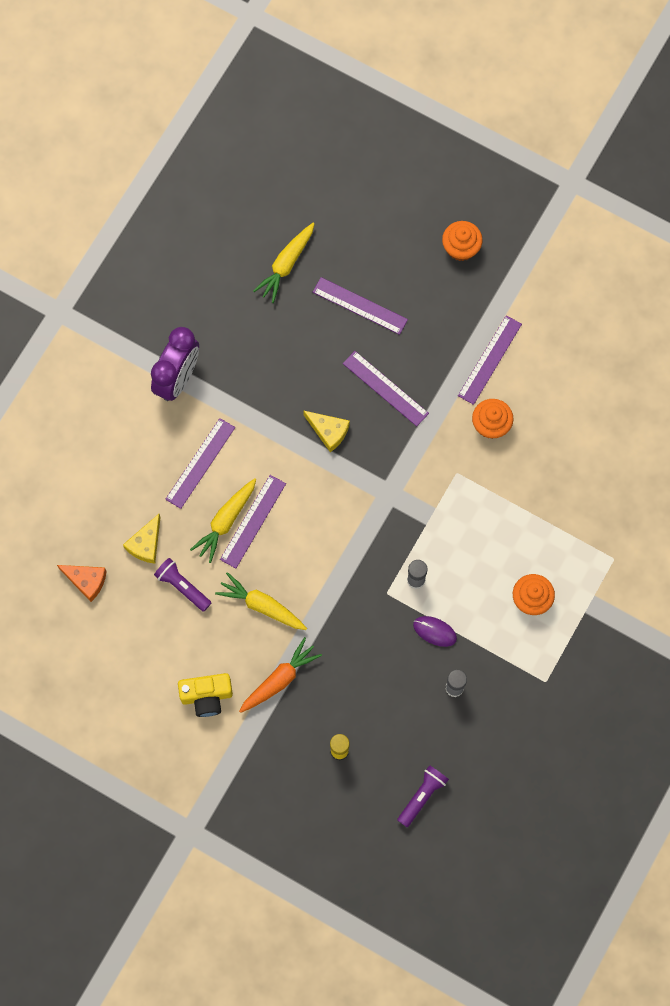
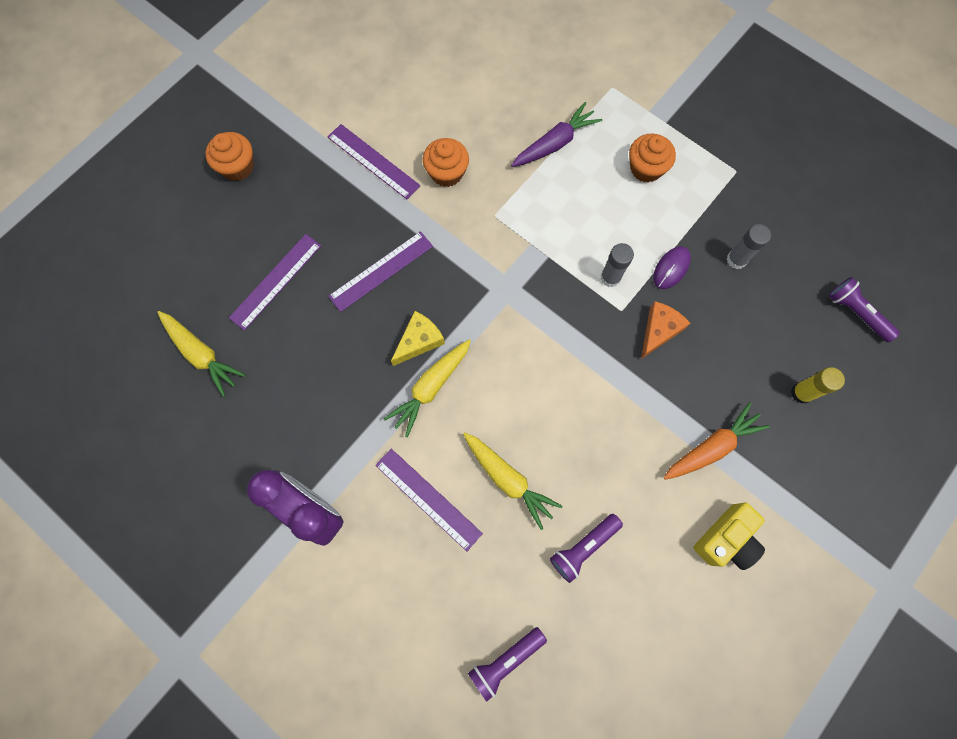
camera: 80 degrees left, 0 degrees up
(86, 581) = (559, 676): orange cheese -> orange cheese (659, 330)
(91, 540) = (505, 660): none -> purple flashlight
(146, 544) = (521, 586): yellow cheese -> none
(206, 696) = (726, 539): yellow camera -> yellow camera turned 45 degrees clockwise
(253, 521) = (513, 446): purple ruler -> none
(262, 606) = (619, 453): yellow carrot -> yellow carrot (431, 387)
(279, 679) = (712, 447): orange carrot -> orange carrot turned 90 degrees clockwise
(541, 514) = (555, 143): none -> purple carrot

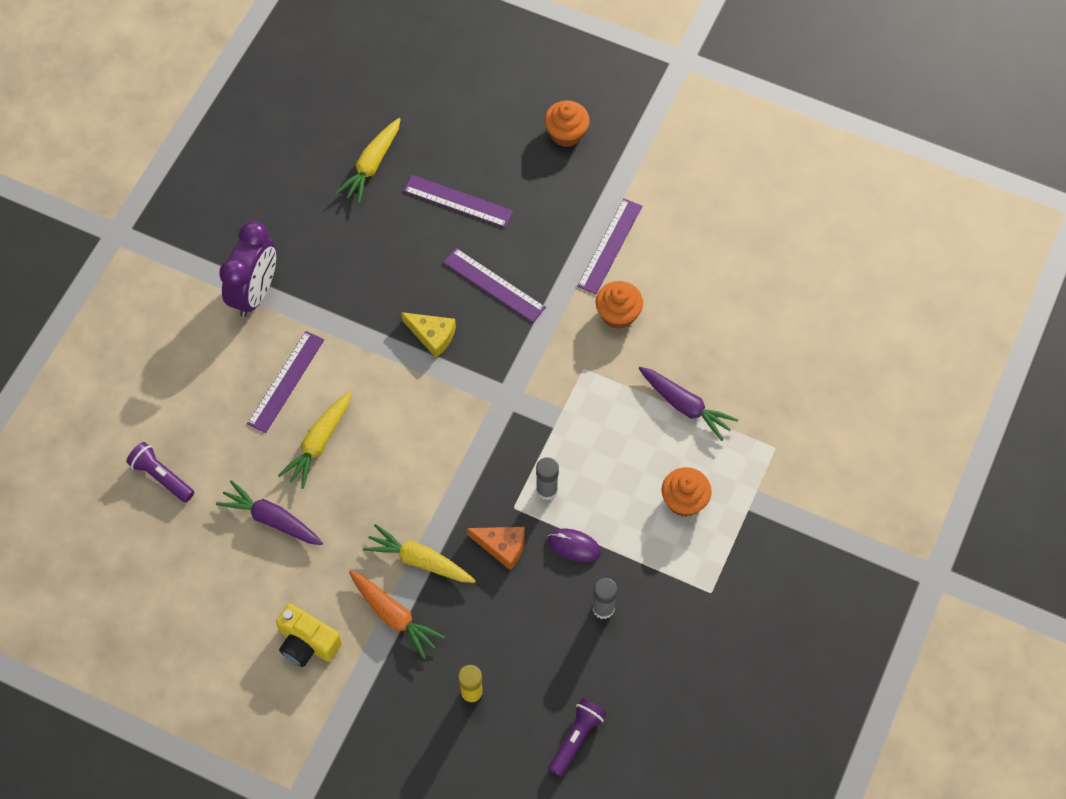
camera: 75 degrees right, 10 degrees down
(431, 387) = (389, 357): yellow carrot -> yellow carrot (420, 560)
(583, 547) = (272, 519): purple flashlight -> purple carrot

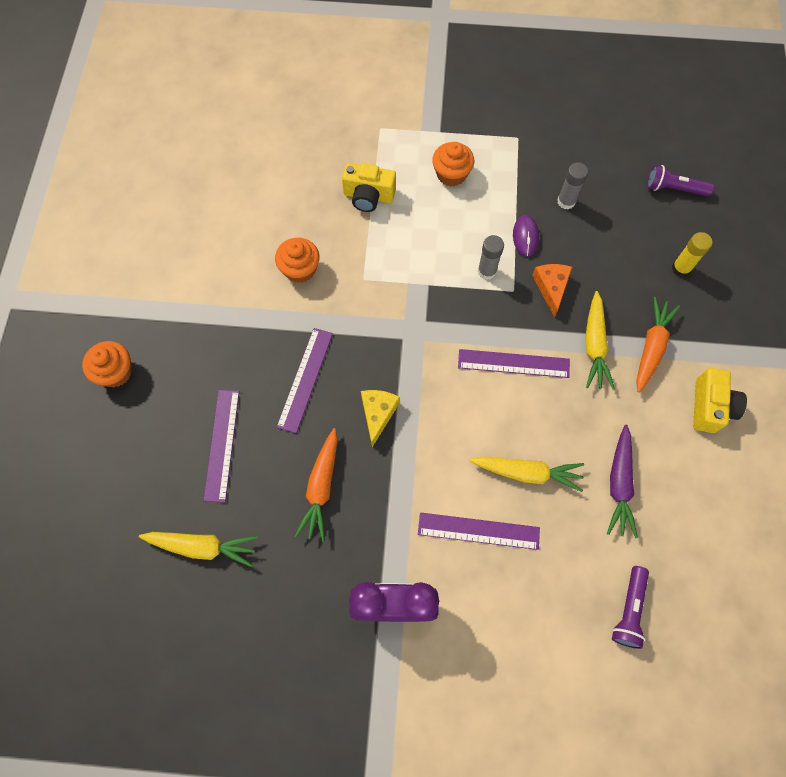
camera: 110 degrees left, 5 degrees up
(383, 268) = (321, 487): none -> orange carrot
(609, 246) = (232, 297): purple ruler -> purple ruler (513, 363)
(685, 406) = (368, 196): purple carrot -> yellow camera

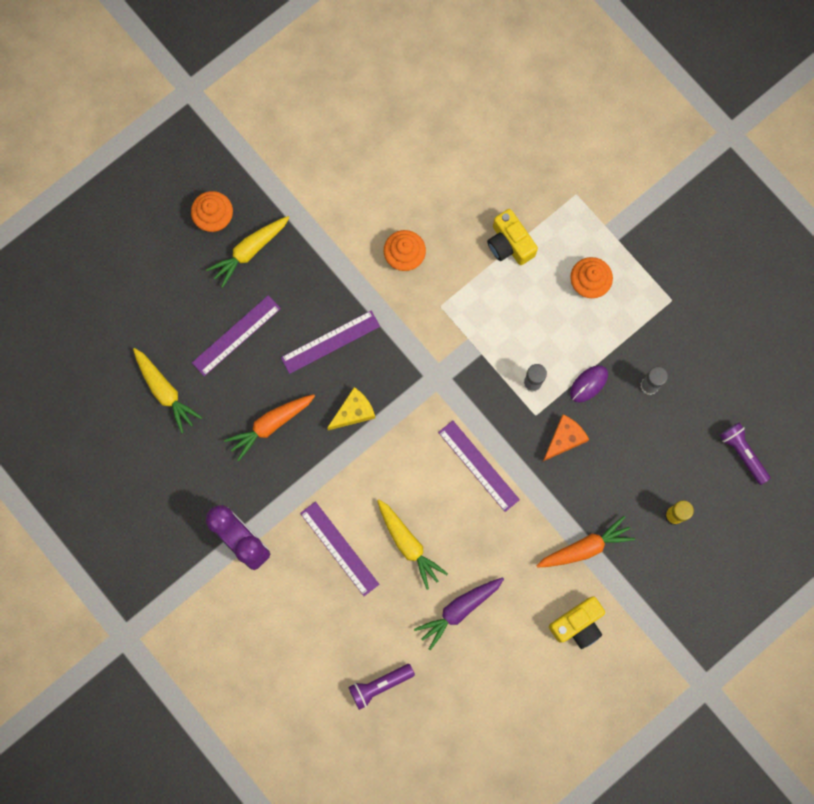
camera: 45 degrees right, 10 degrees up
(594, 345) = (547, 507): yellow carrot -> yellow carrot (249, 251)

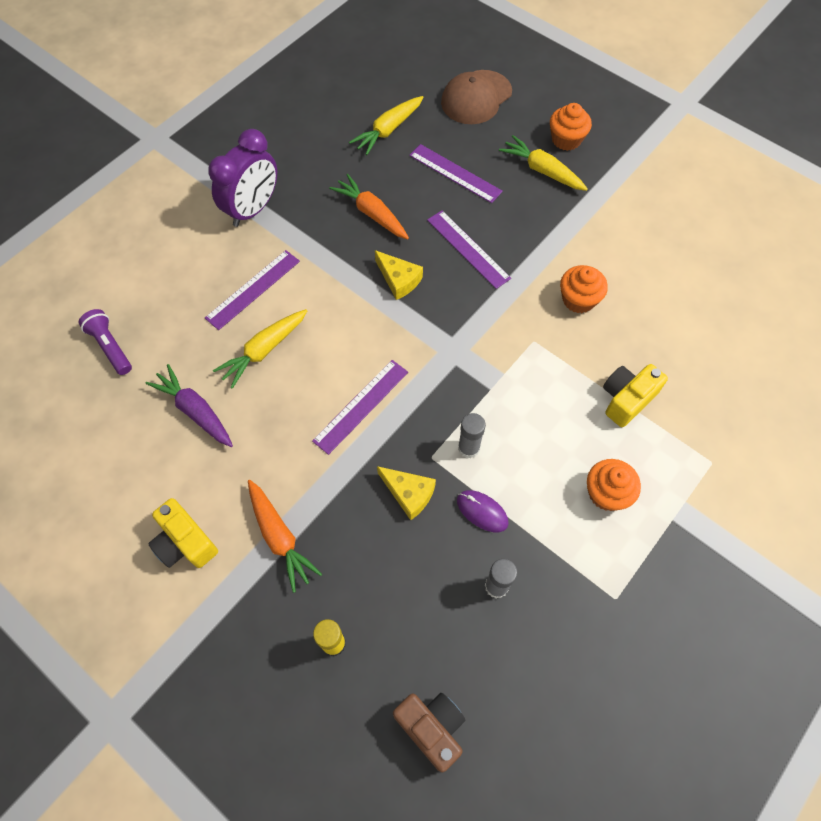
camera: 80 degrees right, 15 degrees down
(138, 293) = (476, 97): none -> brown cap
(564, 439) = (409, 493): orange cheese -> yellow cheese
(742, 453) = (431, 728): purple flashlight -> brown camera

